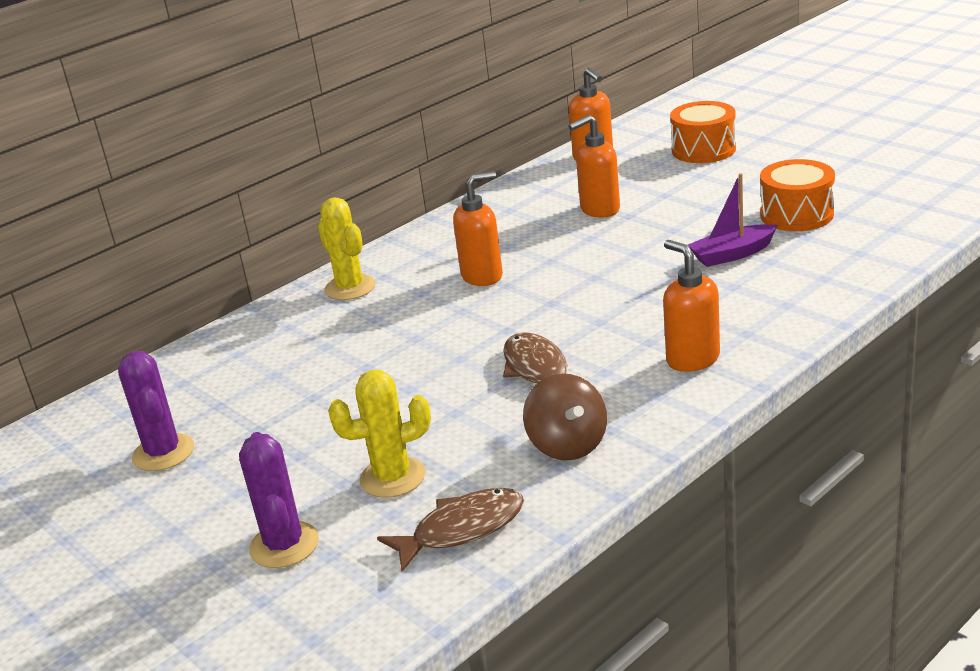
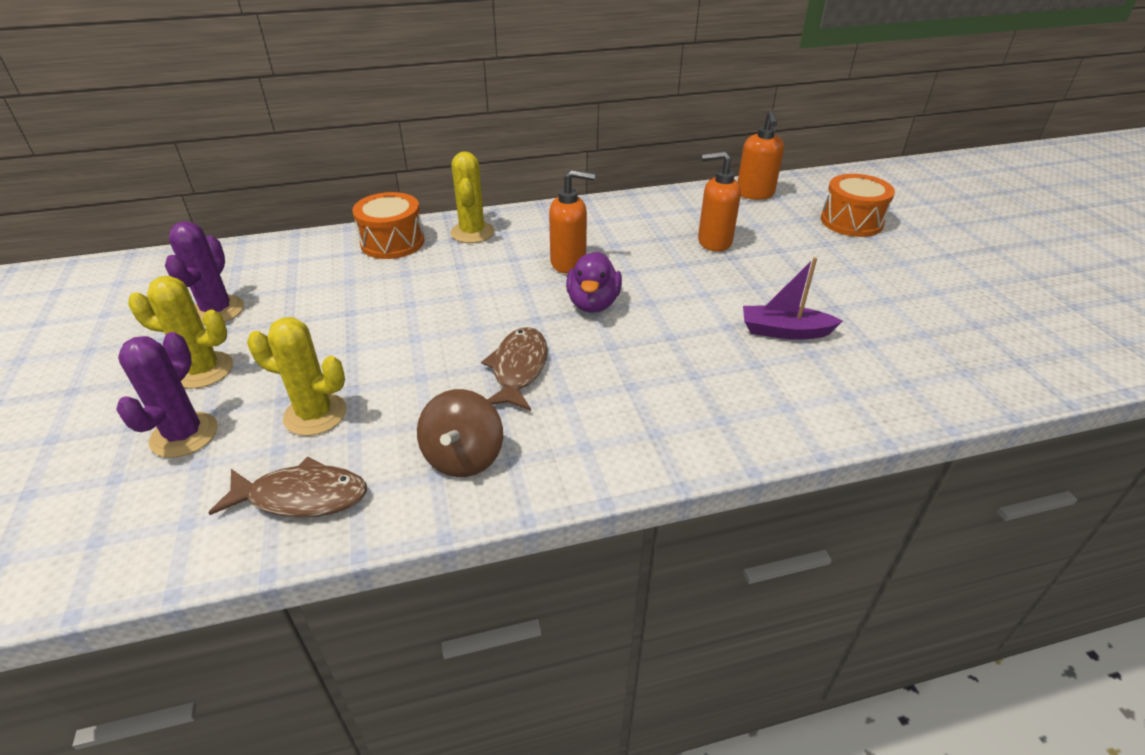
camera: 25 degrees right, 10 degrees up
(226, 498) = (203, 370): none -> yellow cactus
(545, 298) = (593, 303): none -> purple duck
(692, 359) = (649, 423): orange soap dispenser -> none
(796, 214) = (880, 316): orange drum -> orange drum (392, 242)

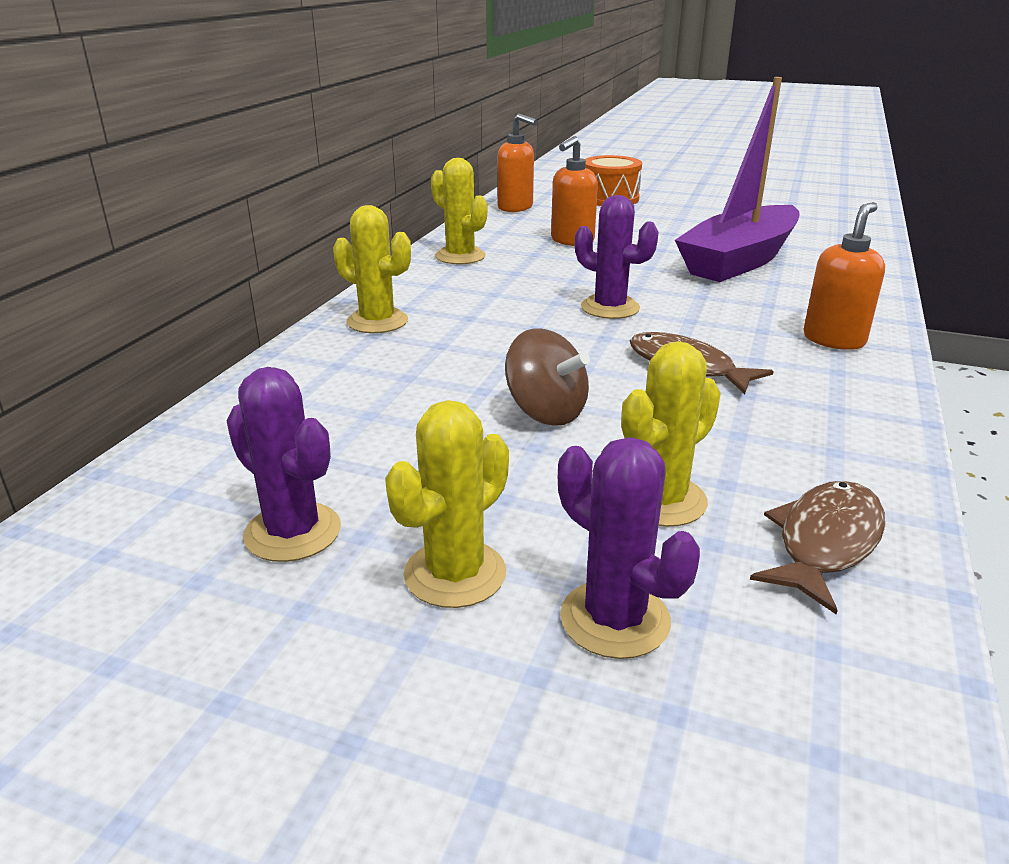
camera: 55 degrees left, 10 degrees down
(392, 242) = (318, 367): orange drum -> none
(463, 457) = (815, 429): brown spinning top -> brown spinning top (546, 412)
(569, 263) = (520, 297): orange soap dispenser -> orange soap dispenser (834, 340)
(593, 303) = (610, 308): purple duck -> purple cactus
(617, 214) = (460, 256): none -> yellow cactus
(784, 331) = (739, 261): purple boat -> purple boat, size x2.04

